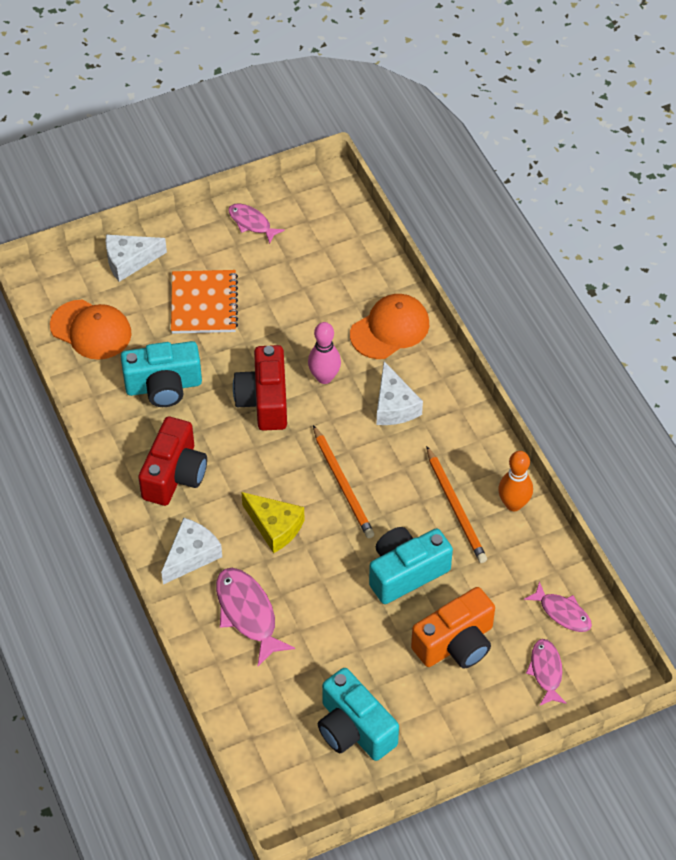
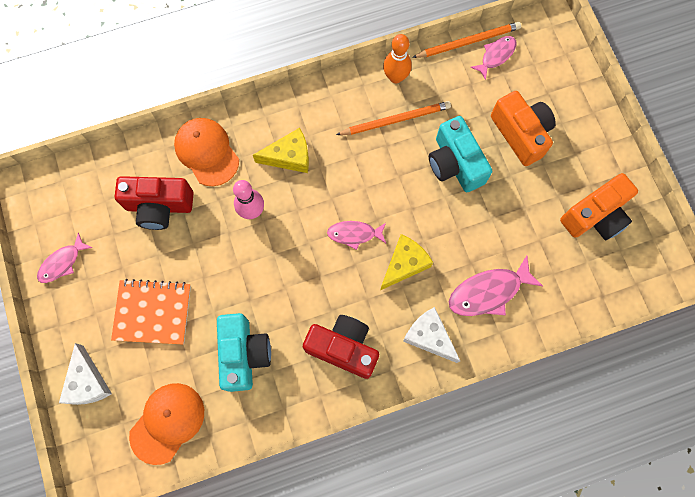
camera: 85 degrees left, 20 degrees up
(264, 400) = (271, 264): red camera -> red camera (159, 206)
(343, 485) = (366, 205): orange pencil -> orange pencil (468, 42)
(354, 729) = (595, 216): turquoise camera -> orange camera
(394, 406) = (289, 156): white cheese -> yellow cheese
(546, 671) = (546, 73): pink fish -> pink fish (354, 234)

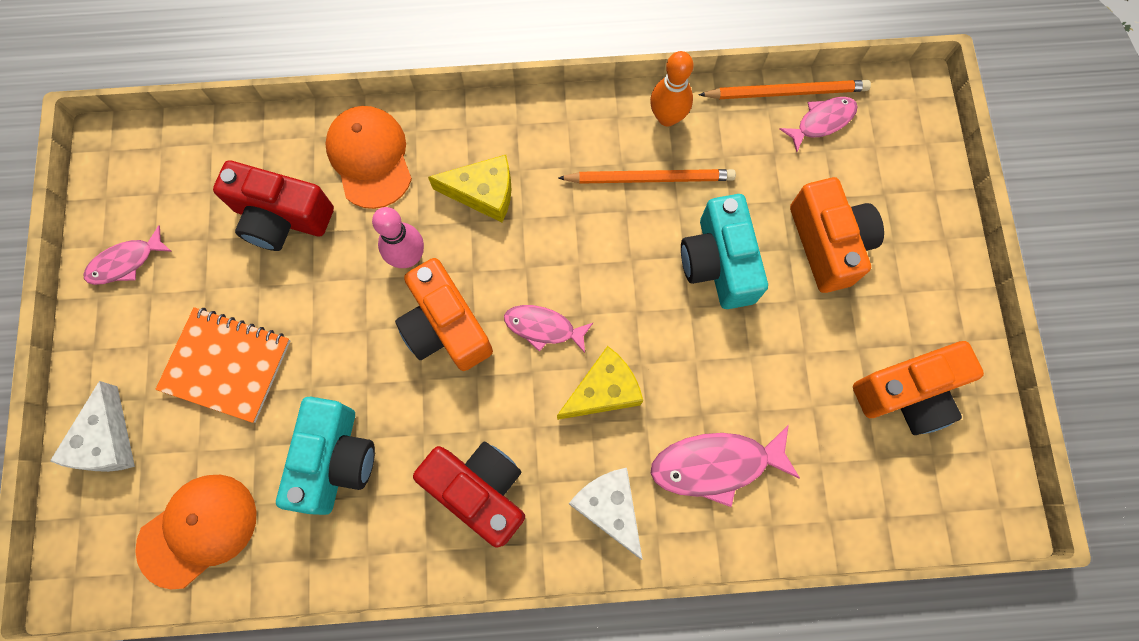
camera: 15 degrees right, 0 degrees up
(290, 250) = (446, 327): none -> orange camera

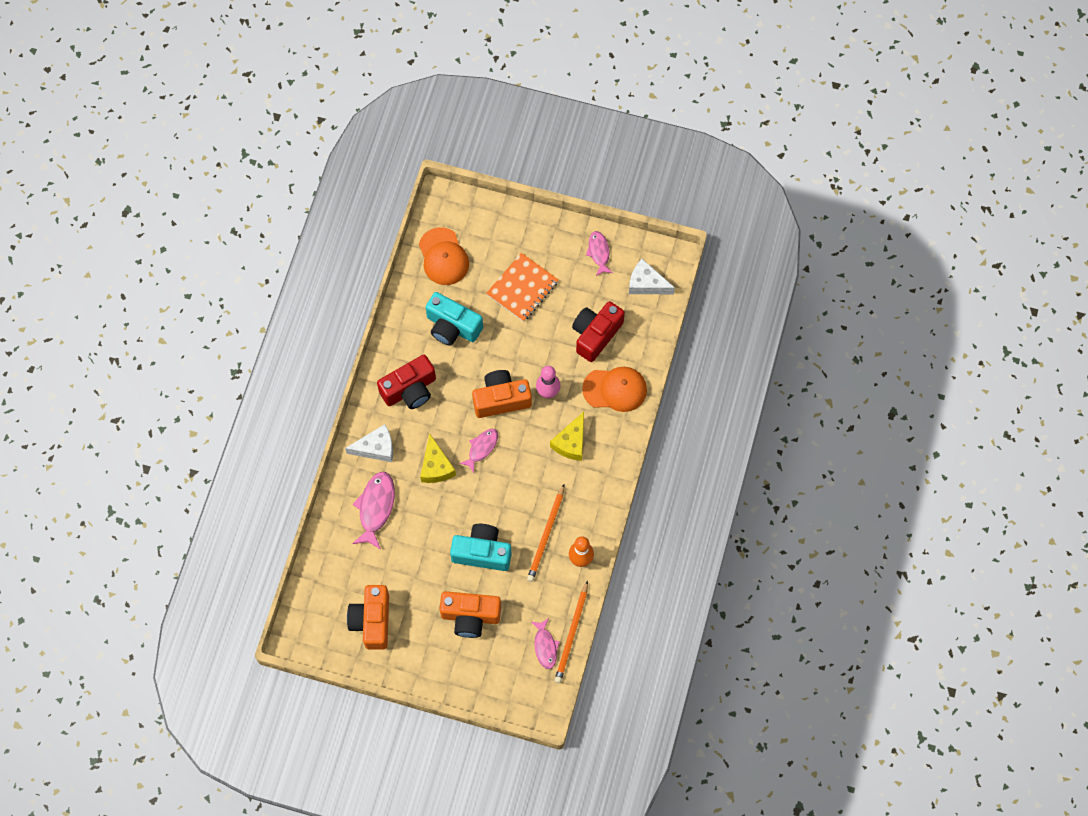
camera: 110 degrees right, 5 degrees down
(107, 441) = (504, 225): white cheese -> white cheese (646, 284)

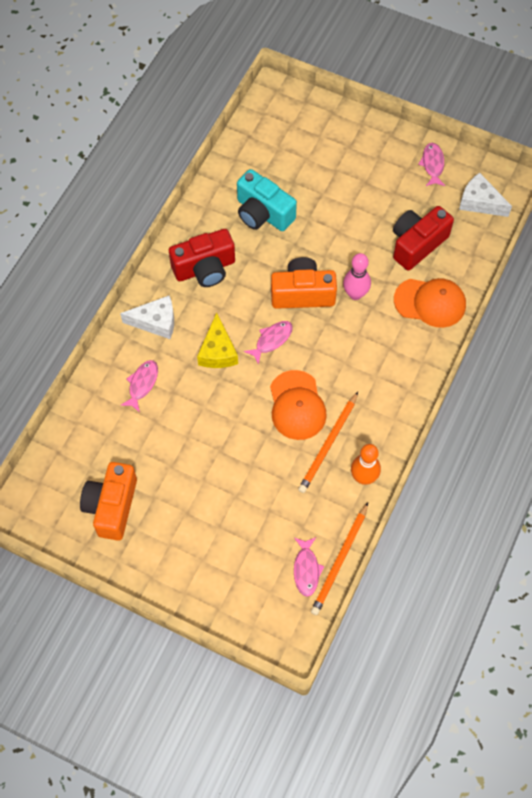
camera: 10 degrees right, 5 degrees down
(376, 508) = (142, 384): pink fish -> pink fish, size x0.63
(443, 257) = (266, 145): orange cap -> orange cap (297, 405)
(470, 616) = (225, 520): orange camera -> none
(482, 552) = (252, 451): turquoise camera -> none
(522, 288) = (345, 187): orange notebook -> none
(571, 442) = (372, 350): yellow cheese -> none

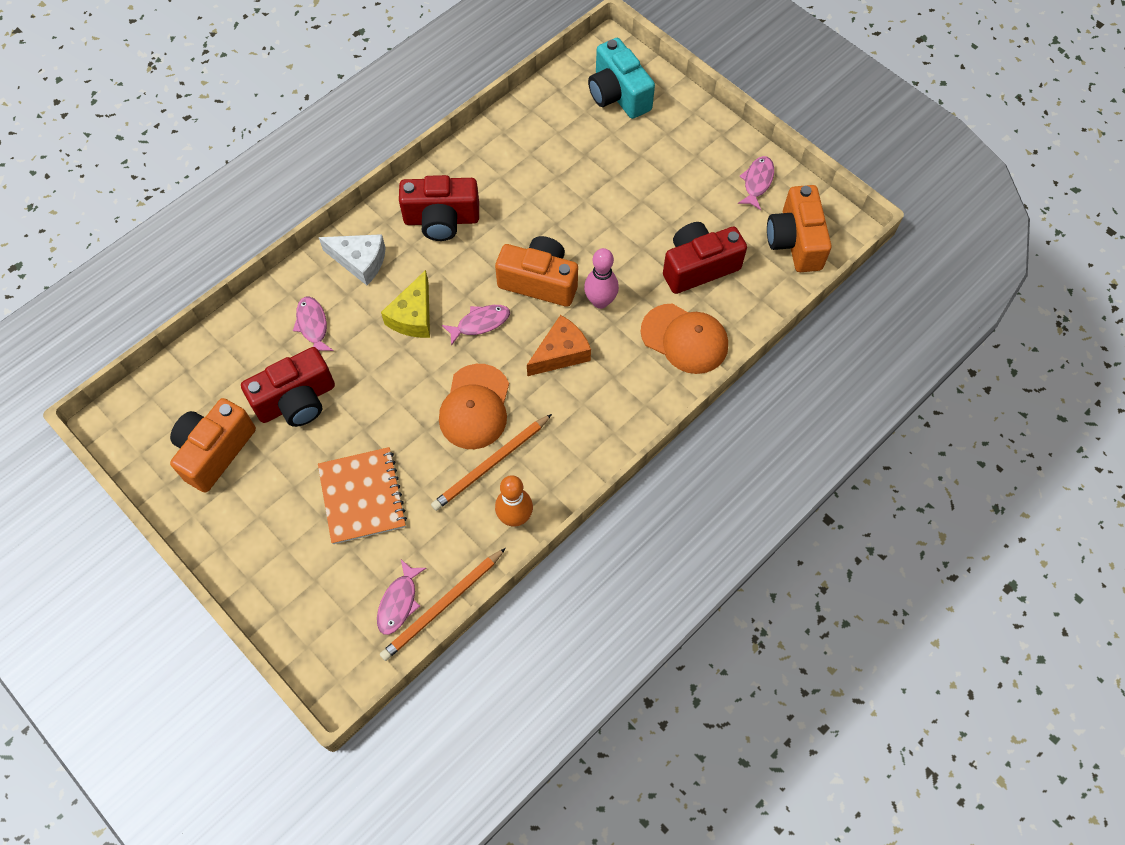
camera: 20 degrees right, 0 degrees up
(142, 384) = (313, 325): pink fish -> pink fish turned 60 degrees counterclockwise
(157, 446) = (297, 400): none -> red camera
(242, 501) = (362, 496): none -> orange notebook
(263, 213) = (535, 178): turquoise camera -> turquoise camera (618, 94)
(343, 343) = (561, 353): none -> orange cheese
(479, 202) = (795, 241): white cheese -> orange camera

